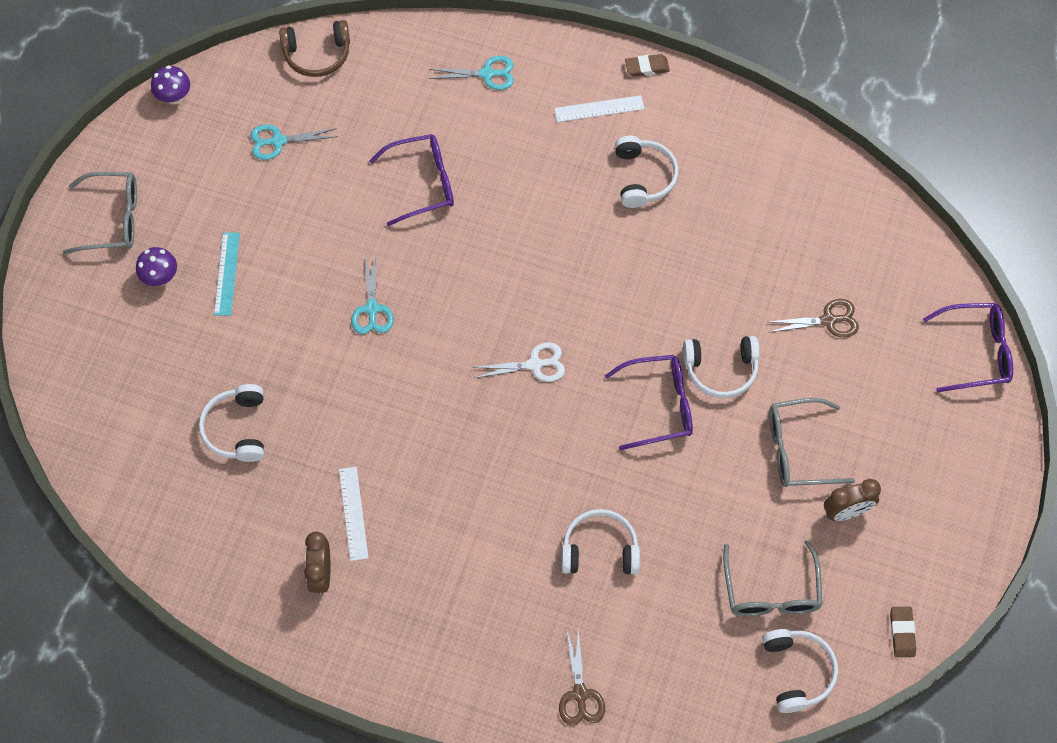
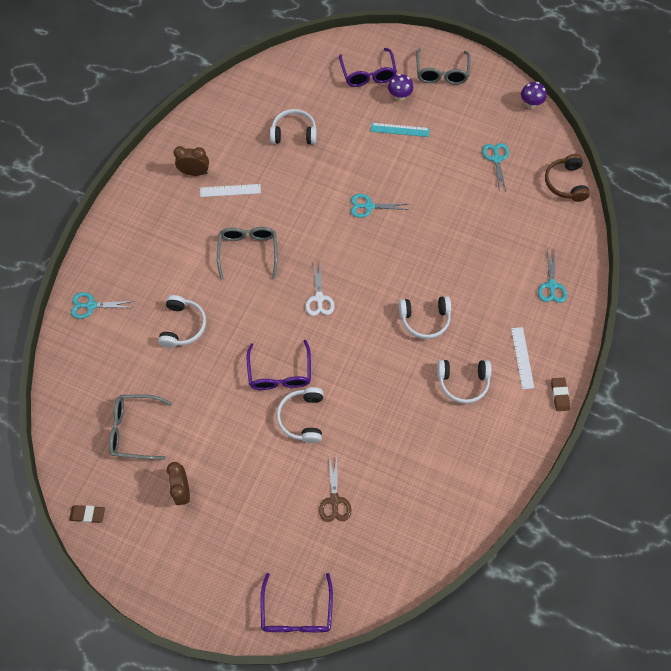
camera: 95 degrees right, 0 degrees up
(423, 183) = (462, 240): purple glasses -> purple glasses (368, 74)
(580, 694) = (91, 305): brown scissors -> turquoise scissors
(797, 672) = (76, 439): white headphones -> white headphones (425, 319)
(798, 449) = (234, 463): grey glasses -> grey glasses (248, 251)

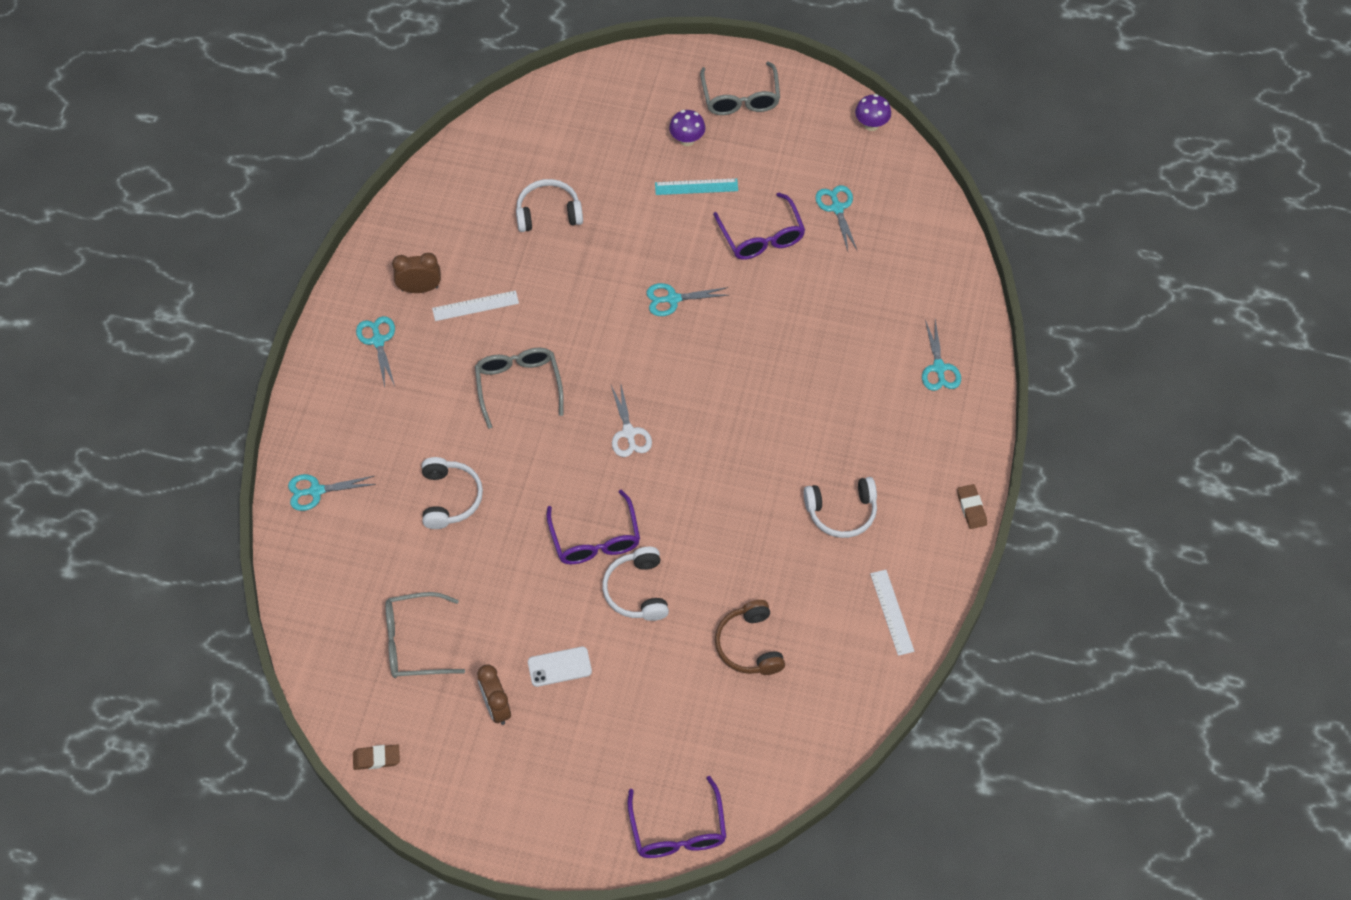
camera: 10 degrees left, 5 degrees down
(158, 205) = (378, 341): none -> turquoise scissors
(235, 466) = (559, 666): none -> white phone
(334, 500) = (700, 687): brown scissors -> none
(368, 74) = (637, 114): purple glasses -> purple glasses (762, 237)
(425, 319) = (777, 439): white headphones -> none
(522, 358) = (914, 468): white ruler -> white ruler (891, 612)
(565, 183) = (936, 227): brown headphones -> brown headphones (749, 645)

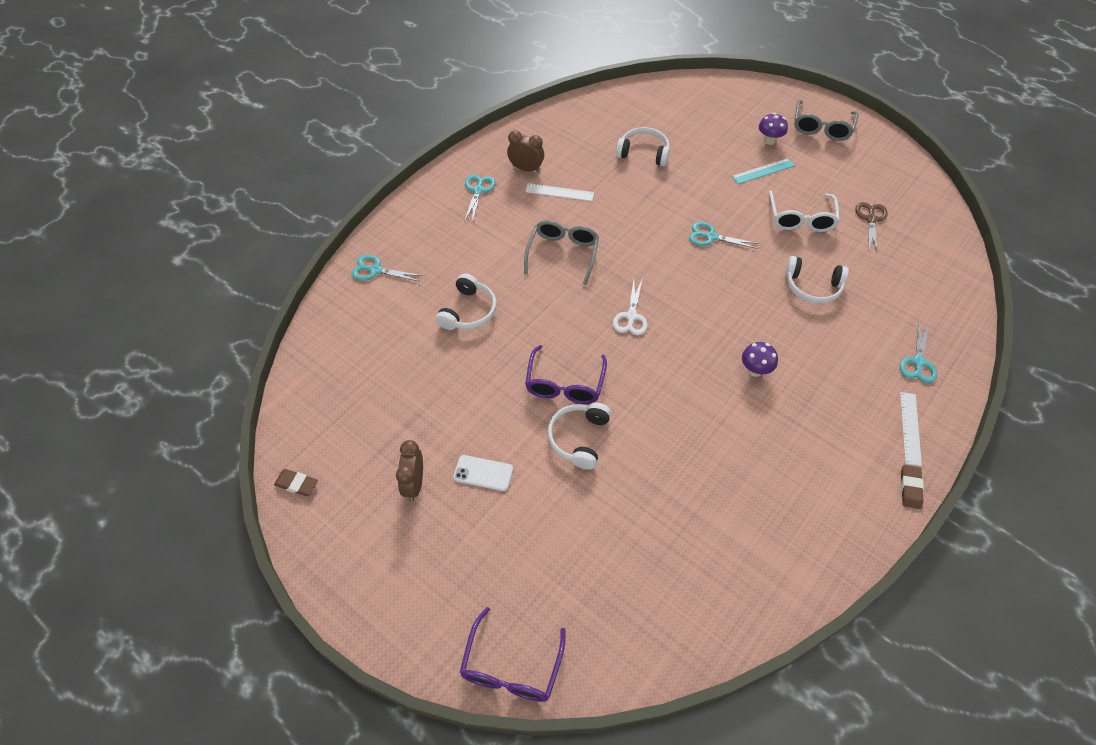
camera: 25 degrees right, 5 degrees down
(414, 642) = (380, 405): grey glasses -> none
(696, 186) = (763, 171): turquoise ruler -> turquoise ruler turned 45 degrees counterclockwise
(749, 645) = (655, 524): brown headphones -> none
(762, 237) = (801, 219): purple glasses -> white glasses
(837, 208) = (871, 219): turquoise scissors -> brown scissors
(841, 512) = (786, 444): white headphones -> white headphones (812, 287)
(871, 124) = (920, 174): purple mushroom -> purple mushroom (755, 370)
(891, 612) = (800, 550): white ruler -> white ruler (910, 428)

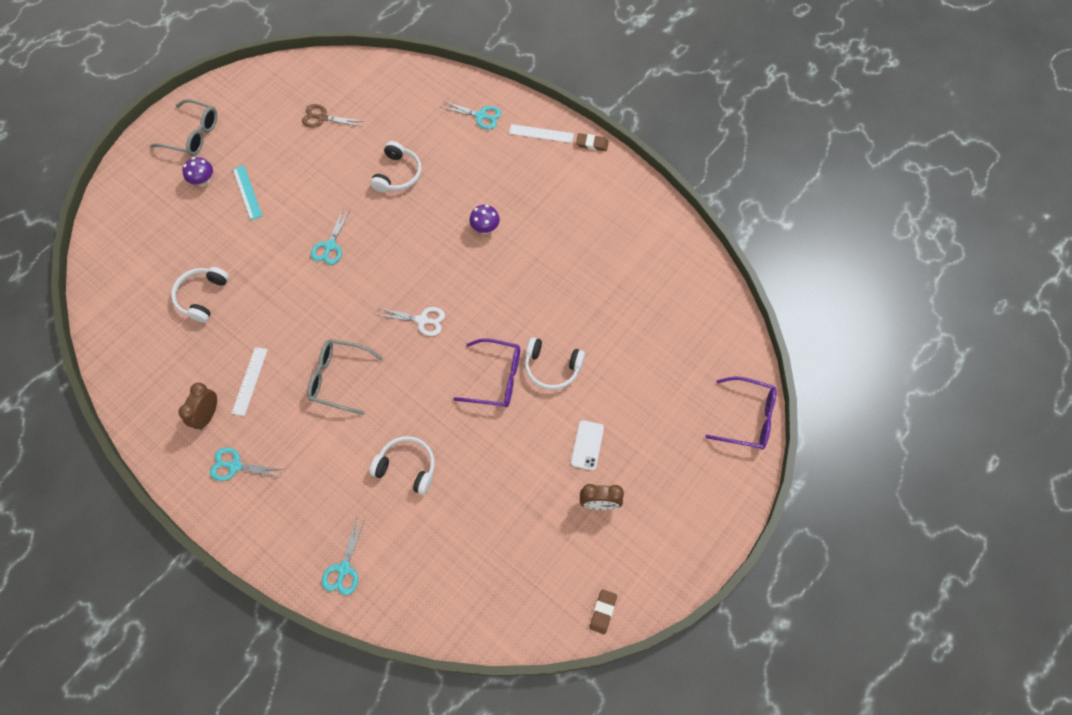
camera: 90 degrees left, 10 degrees up
(801, 219) = (315, 171): white glasses -> none

